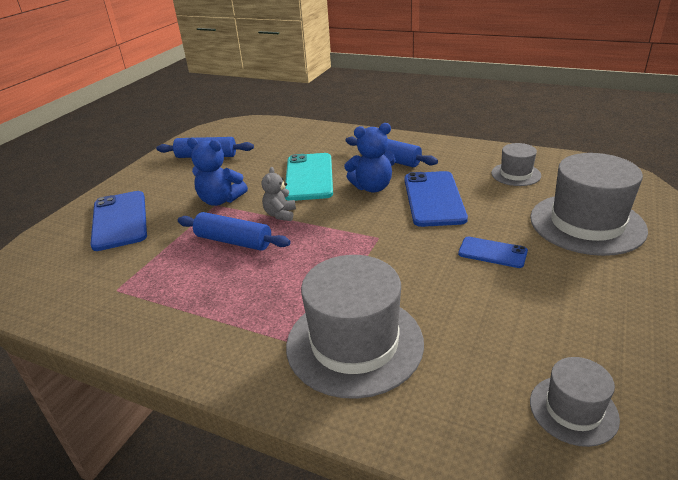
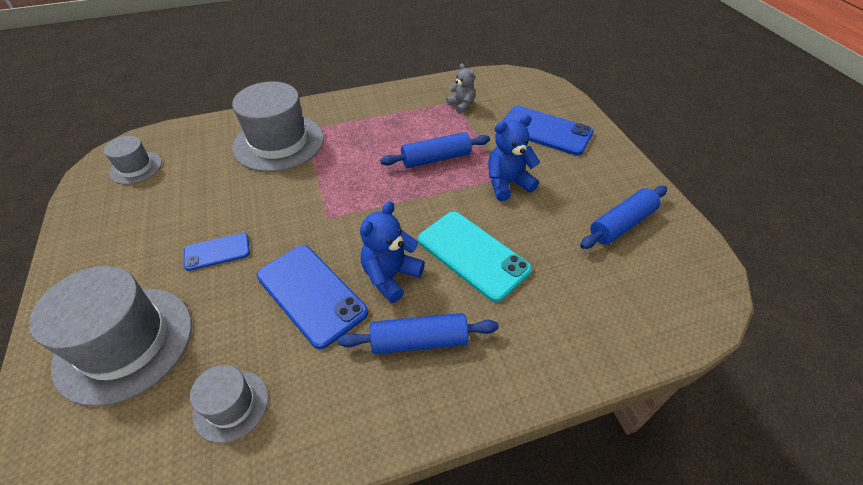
camera: 135 degrees right, 15 degrees up
(280, 214) = (436, 197): grey teddy bear -> grey teddy bear (461, 105)

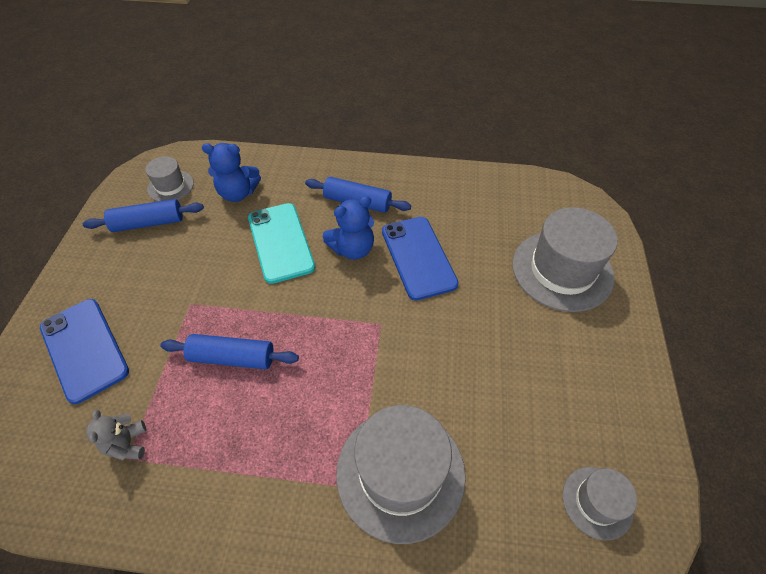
camera: 155 degrees left, 5 degrees up
(217, 251) = (491, 325): blue phone -> none
(231, 405) = (486, 209): grey hat -> grey hat (170, 186)
(507, 184) = (193, 295): blue teddy bear -> blue teddy bear (238, 193)

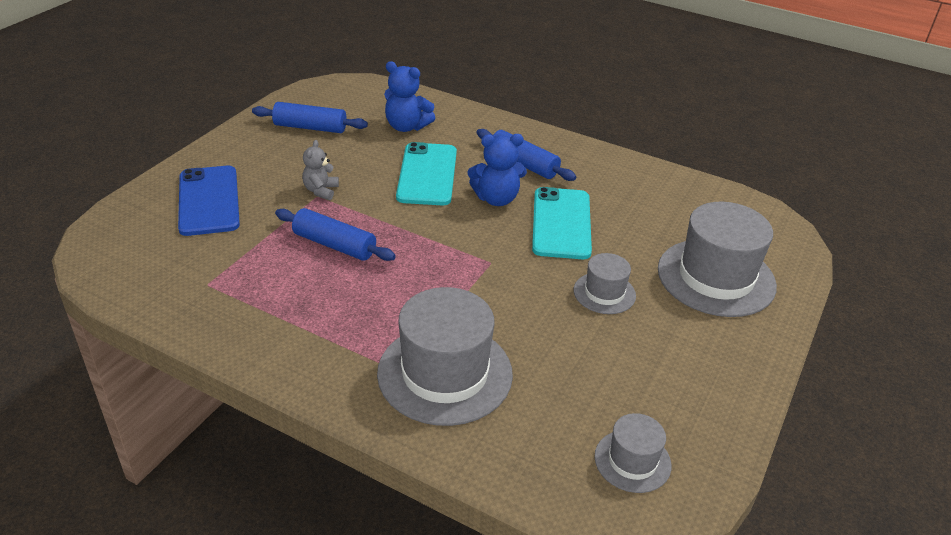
camera: 20 degrees right, 15 degrees down
(127, 444) = (212, 275): grey teddy bear -> grey teddy bear (321, 191)
(170, 186) = (345, 105): grey hat -> grey hat (604, 293)
(418, 257) = (561, 223): blue phone -> turquoise phone

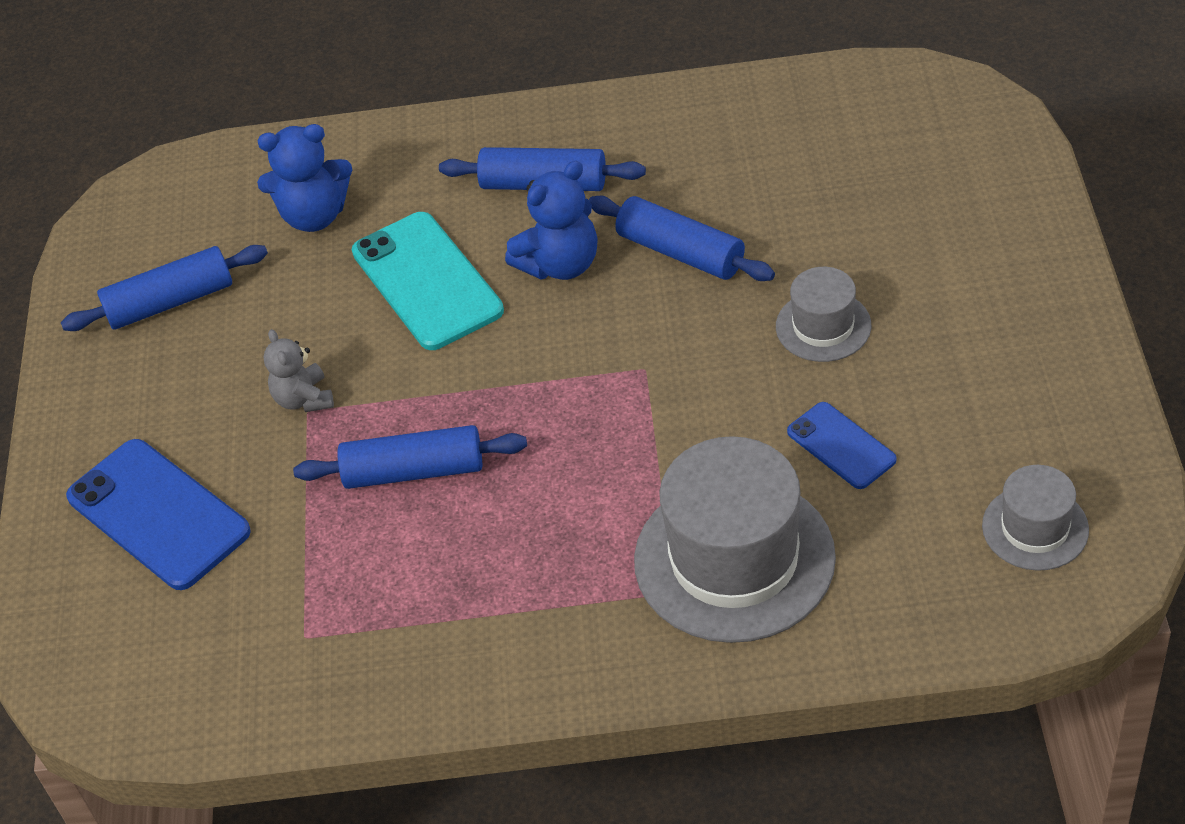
camera: 25 degrees left, 10 degrees up
(558, 353) = (841, 446): none -> blue phone
(561, 223) = (681, 252): turquoise phone -> blue rolling pin
(716, 277) = (935, 219): grey hat -> none

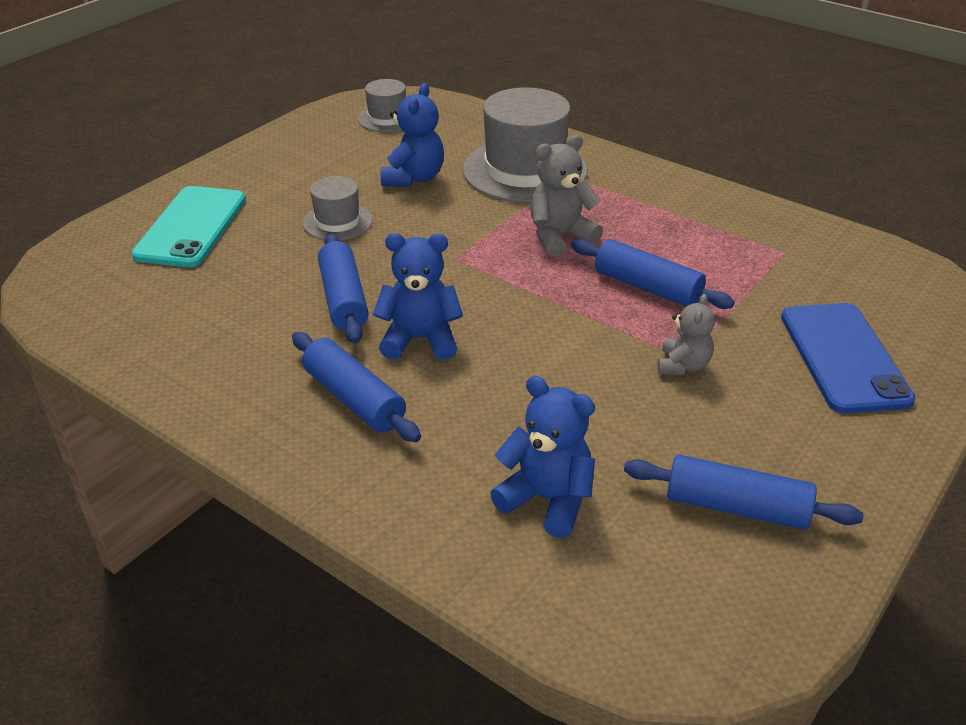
camera: 145 degrees left, 10 degrees down
(427, 281) = (517, 387): turquoise phone -> turquoise phone (191, 227)
(572, 477) = (560, 237): none -> grey teddy bear
(841, 446) = (413, 178): blue phone -> blue teddy bear

